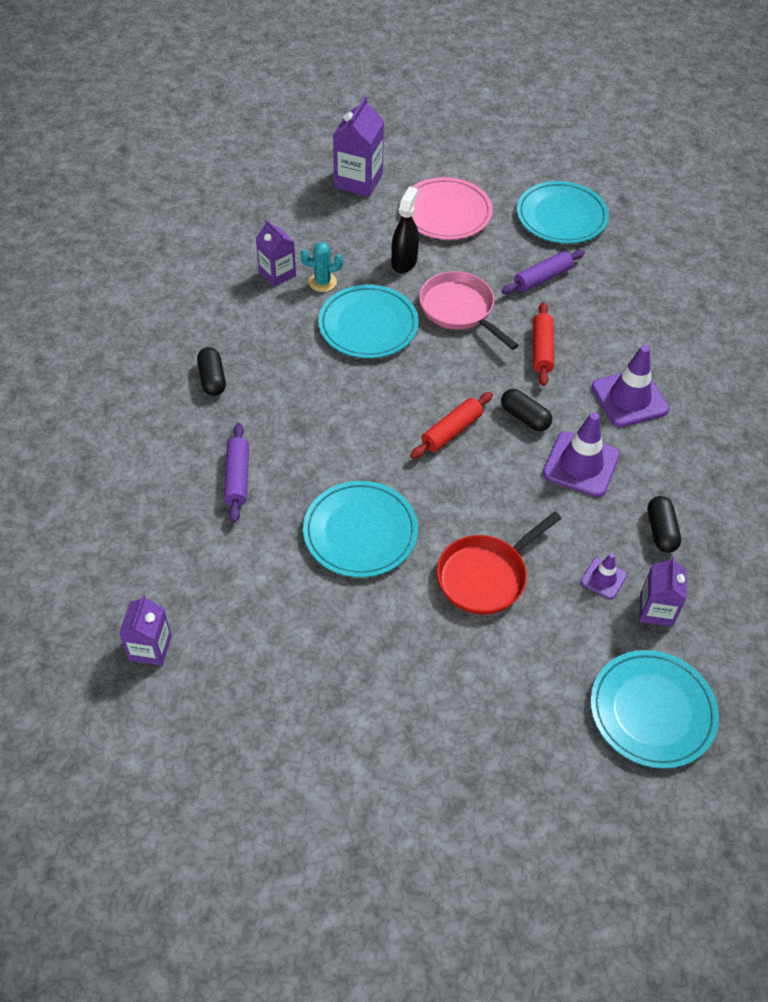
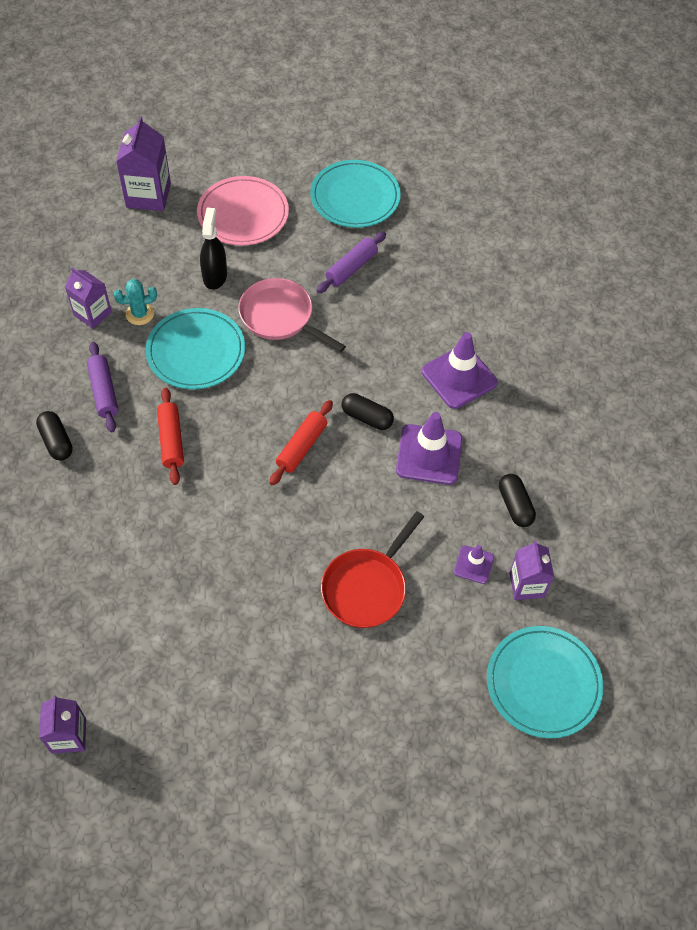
camera: 15 degrees left, 5 degrees up
(237, 478) = (108, 541): purple rolling pin -> purple rolling pin (104, 391)
(360, 532) = (240, 570): turquoise plate -> none
(541, 350) = (367, 344): red rolling pin -> red rolling pin (171, 440)

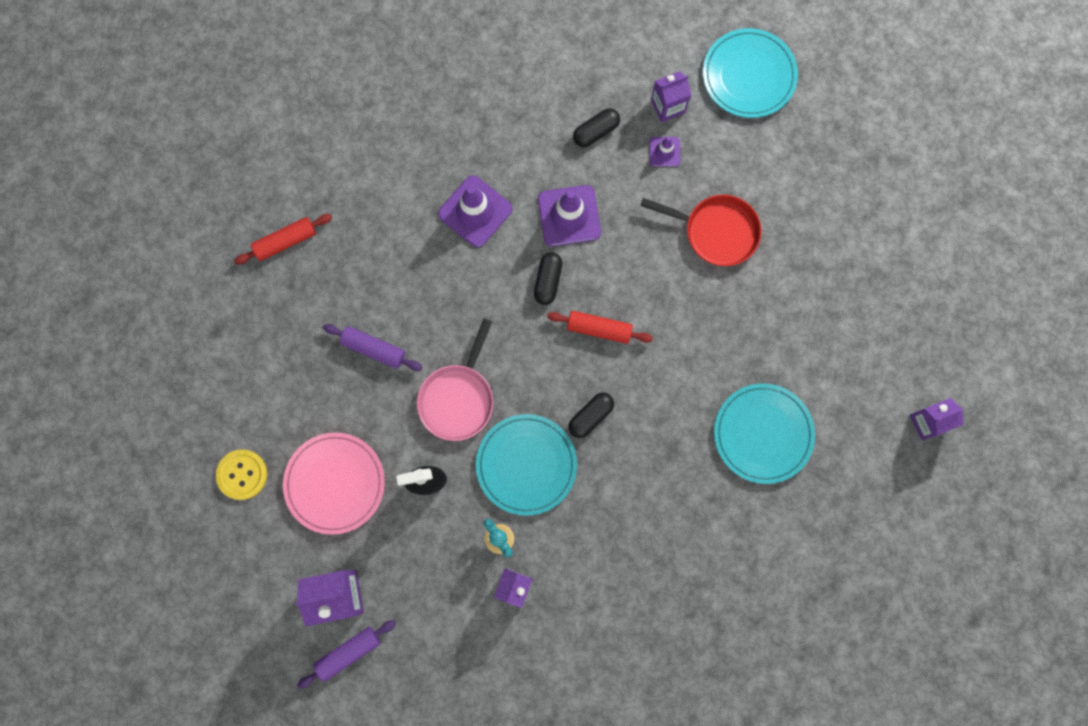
camera: 105 degrees left, 20 degrees up
(56, 441) = (670, 555): black capsule -> black capsule (590, 416)
(104, 391) = (601, 535): purple rolling pin -> purple rolling pin (348, 653)
(171, 440) = (633, 449): red rolling pin -> red rolling pin (285, 241)
(278, 158) = (242, 474): none -> yellow button
(355, 197) = (275, 374): turquoise plate -> turquoise plate (763, 434)

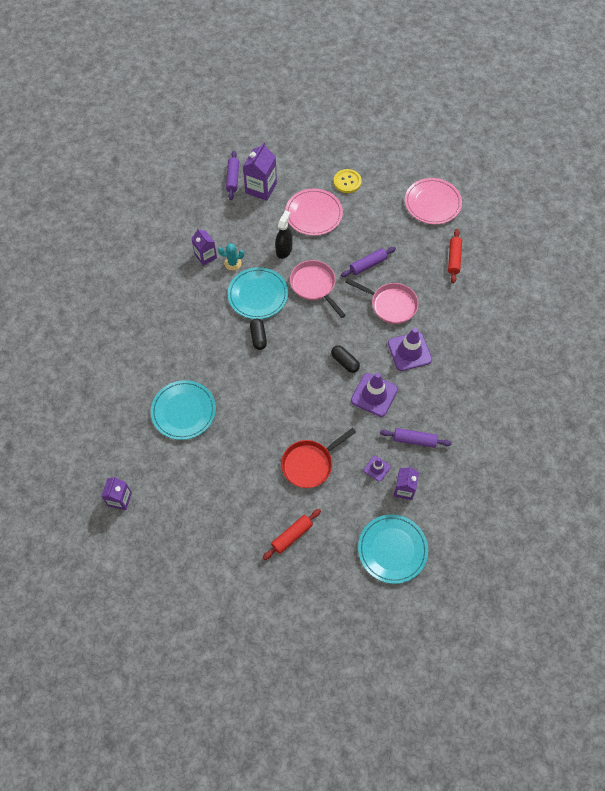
camera: 125 degrees right, 15 degrees down
(203, 327) = (432, 203): none -> pink plate
(419, 278) = (390, 304): none -> pink pan
(596, 132) = (414, 440): black capsule -> purple rolling pin
(599, 329) = (300, 370): red rolling pin -> red rolling pin (292, 536)

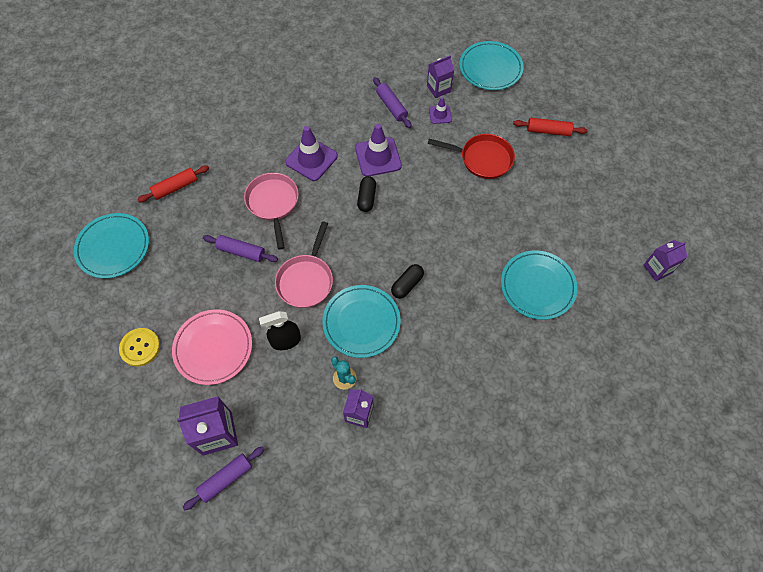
camera: 130 degrees left, 0 degrees up
(432, 203) = (113, 247): pink plate -> turquoise plate

